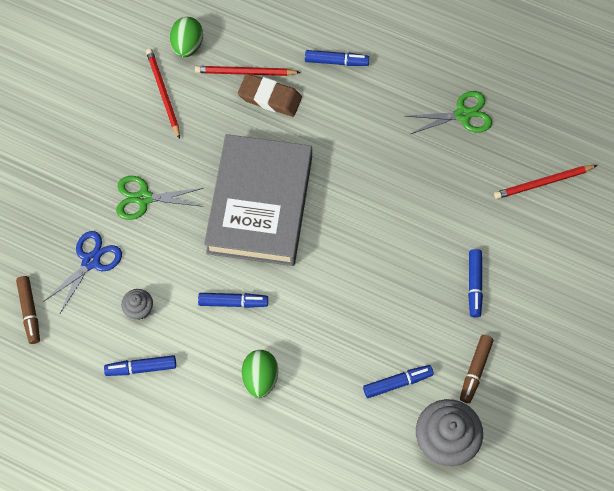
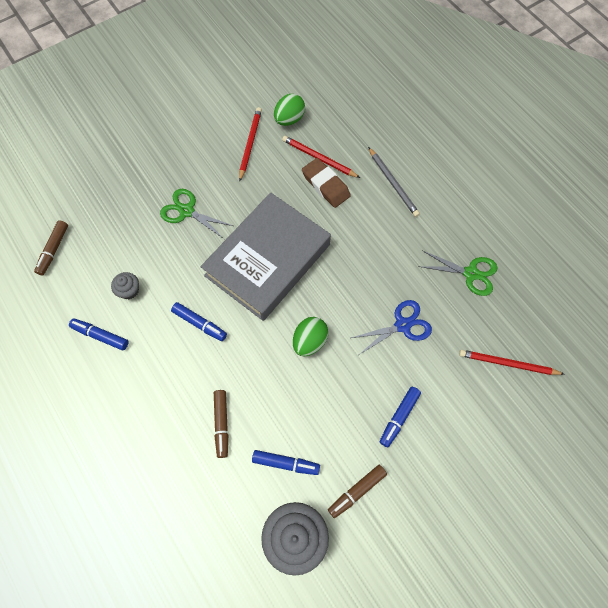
camera: 30 degrees right, 0 degrees up
(91, 261) = (119, 237): blue scissors -> blue scissors (402, 325)
(260, 378) = (181, 395): green egg -> green egg (309, 341)
(316, 382) = (221, 424): none -> brown marker
(336, 61) = (393, 183): blue marker -> grey pencil

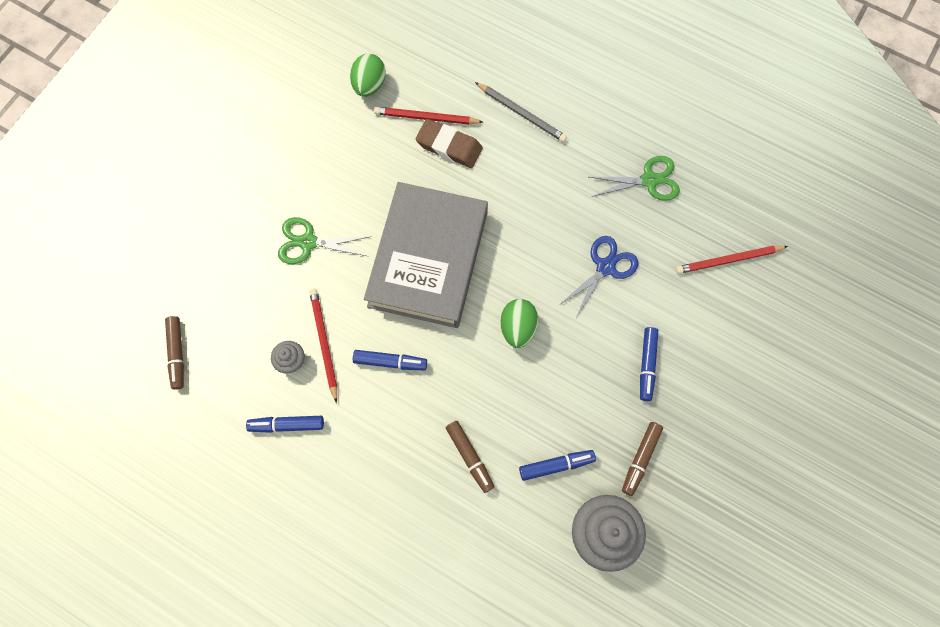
camera: 25 degrees left, 5 degrees up
(250, 144) = (339, 133): red pencil -> red pencil (324, 343)

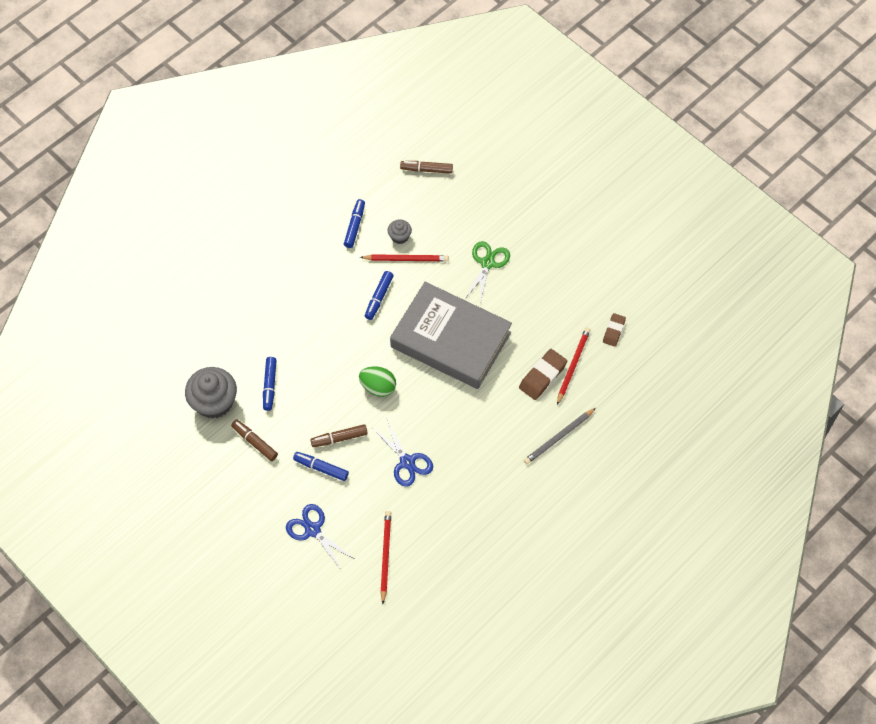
camera: 105 degrees right, 10 degrees down
(369, 85) = (614, 331): green egg -> brown eraser
(470, 457) = (294, 332): brown marker -> brown marker (339, 438)
(649, 180) = (472, 517): green scissors -> none
(728, 351) = (313, 530): none -> blue scissors

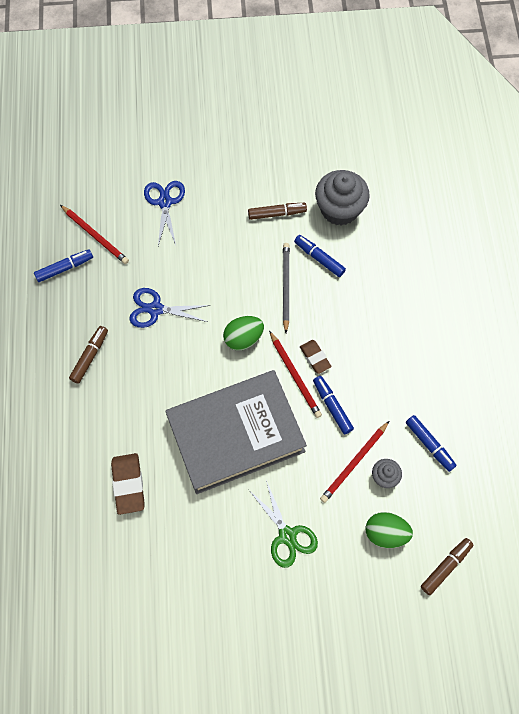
camera: 130 degrees right, 5 degrees up
(313, 530) = (165, 202): blue scissors -> blue scissors turned 90 degrees counterclockwise
(321, 468) = (210, 244): blue marker -> blue marker (65, 268)
(339, 438) = (224, 275): brown marker -> brown marker (90, 356)
(435, 213) = (385, 533): none -> green egg
(559, 437) = (61, 447): grey pencil -> grey pencil (285, 287)
(573, 365) = (114, 521): red pencil -> red pencil (295, 376)
(614, 331) = (112, 593): brown eraser -> brown eraser (315, 358)

